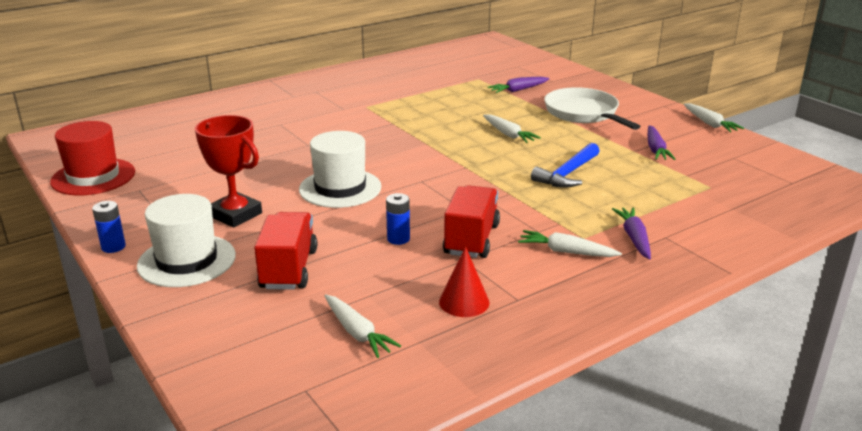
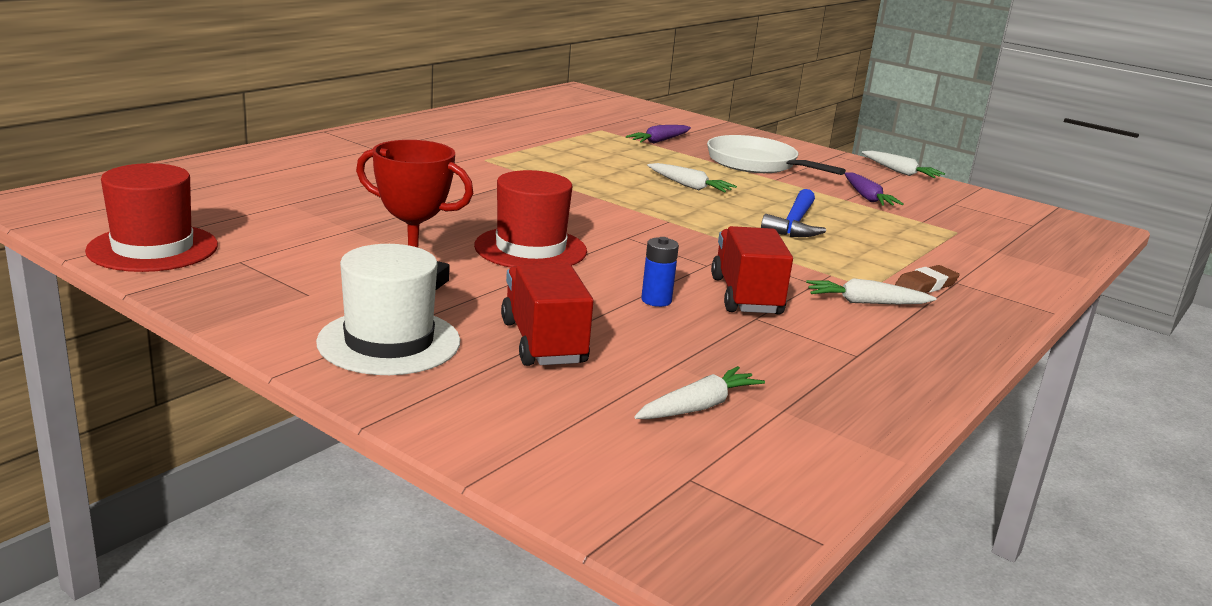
camera: 20 degrees left, 5 degrees down
(113, 247) = (261, 332): blue battery -> none
(340, 188) = (530, 249): white hat -> red hat
(357, 332) = (698, 407): white carrot -> white carrot turned 75 degrees counterclockwise
(464, 302) = (797, 362): red cone -> none
(634, 238) = (926, 285): purple carrot -> brown eraser

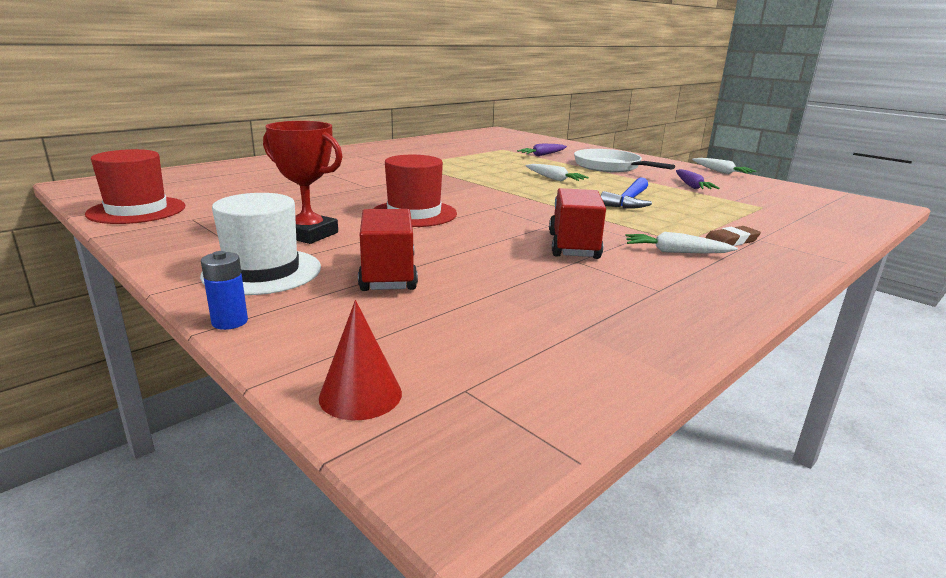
camera: 10 degrees right, 0 degrees up
(588, 488) = (360, 395): none -> red cone
(656, 300) = (497, 247): blue battery -> blue battery (230, 322)
(698, 407) = (499, 327): white carrot -> none

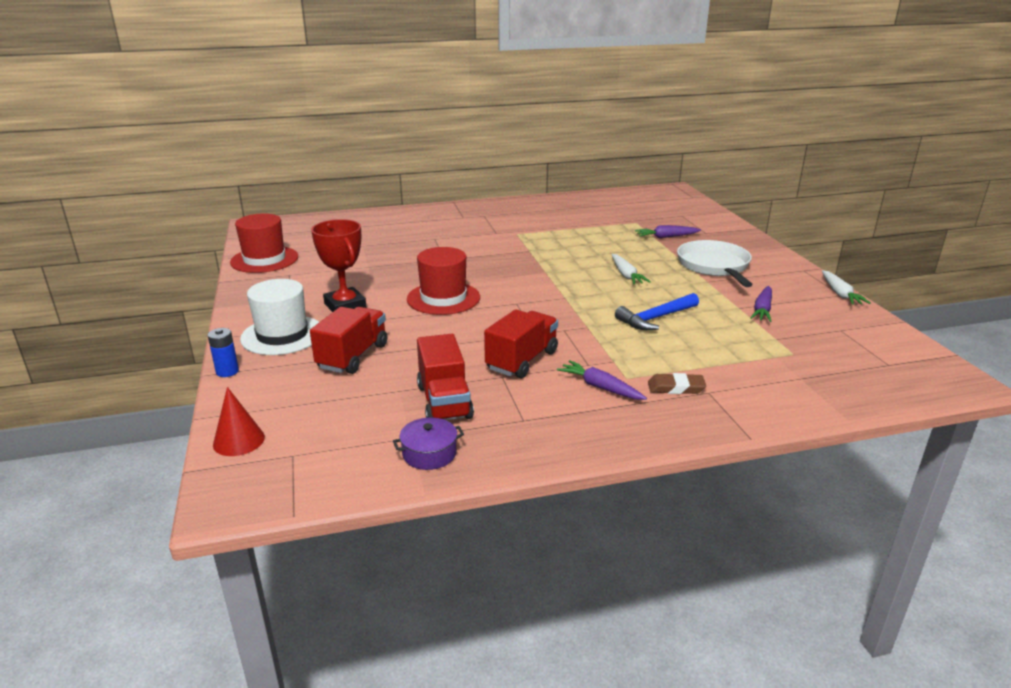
camera: 30 degrees right, 5 degrees up
(558, 292) = (444, 402): none -> red truck
(624, 341) = (429, 453): none -> purple pot
(676, 252) = (600, 387): white carrot -> purple carrot

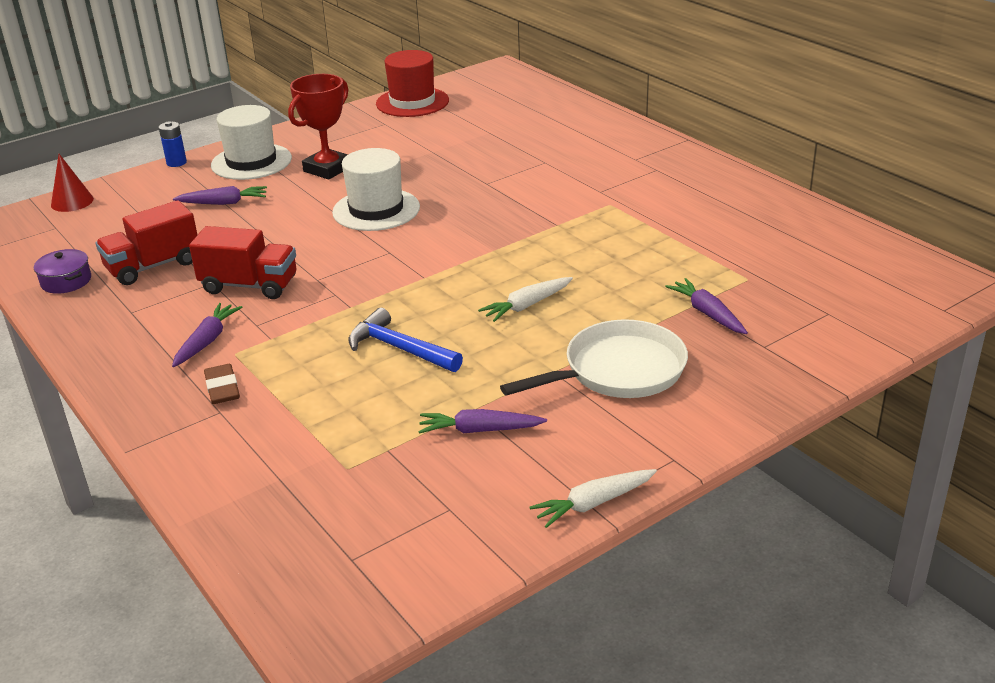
camera: 70 degrees right, 5 degrees up
(353, 356) = (223, 203): red truck -> purple carrot
(443, 298) = (376, 210): red hat -> white hat

